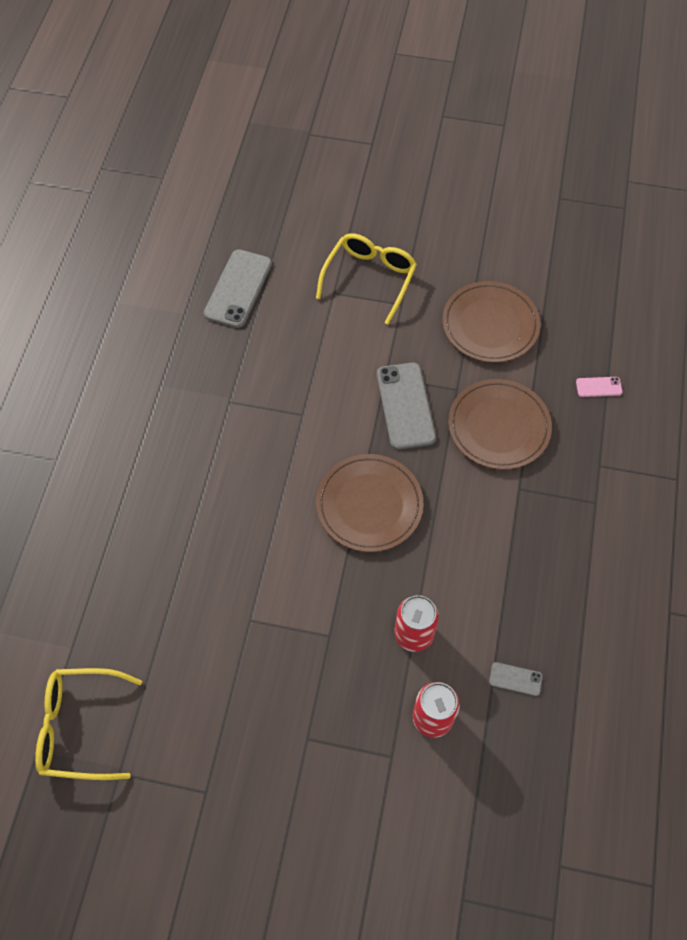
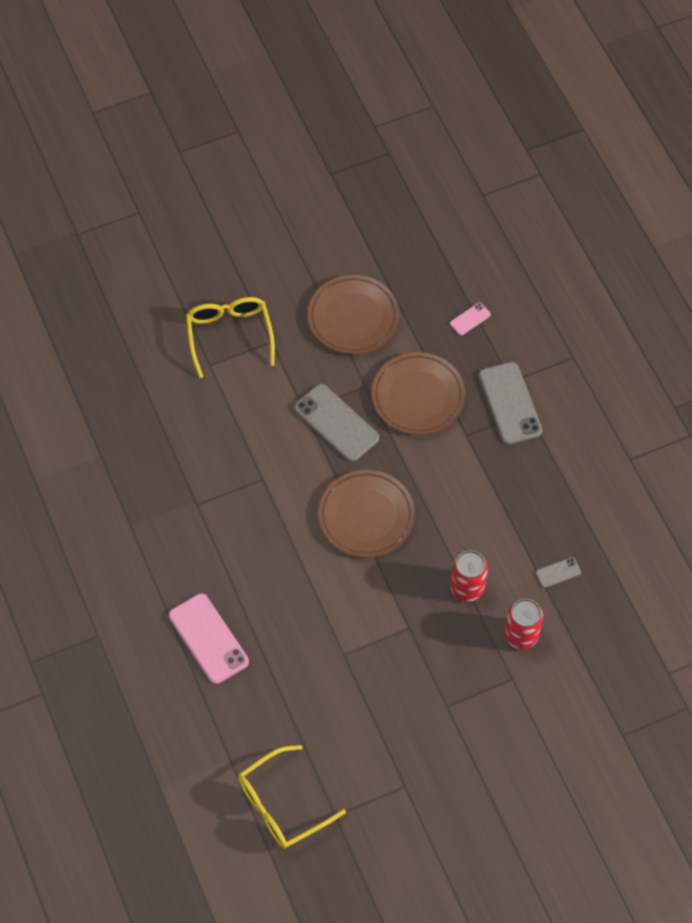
camera: 35 degrees left, 0 degrees up
(143, 525) = (208, 639): none -> pink phone
(238, 289) = (128, 408): grey phone -> grey phone (510, 403)

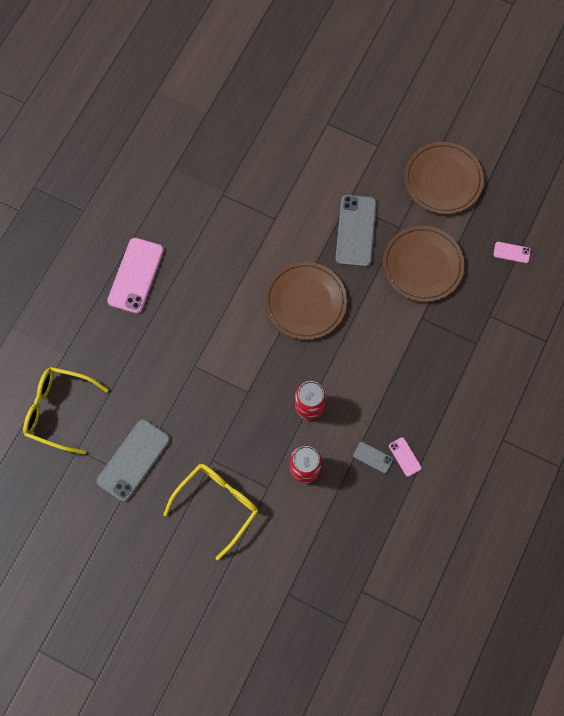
camera: 50 degrees right, 10 degrees up
(229, 335) = (359, 117): yellow glasses -> yellow glasses (217, 504)
(510, 403) = (472, 327): grey phone -> grey phone (133, 460)
(579, 547) = (405, 457): none -> pink phone

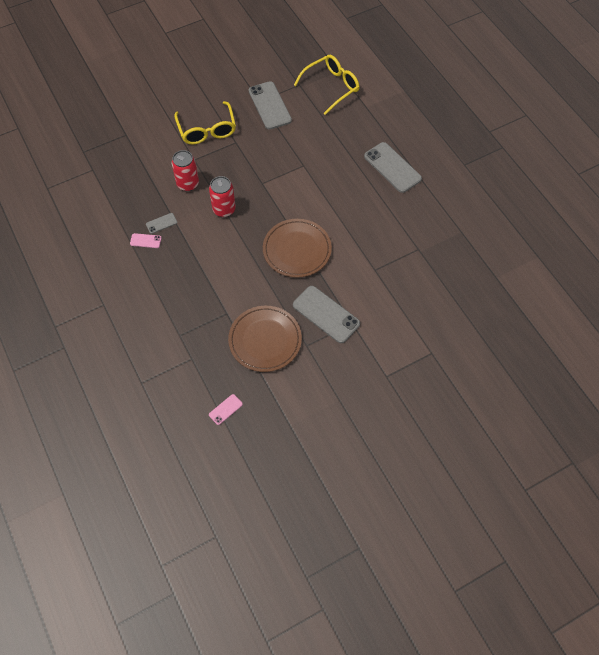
camera: 125 degrees right, 10 degrees down
(136, 275) = (392, 167): pink phone -> grey phone
(443, 180) = (322, 403): brown plate -> none

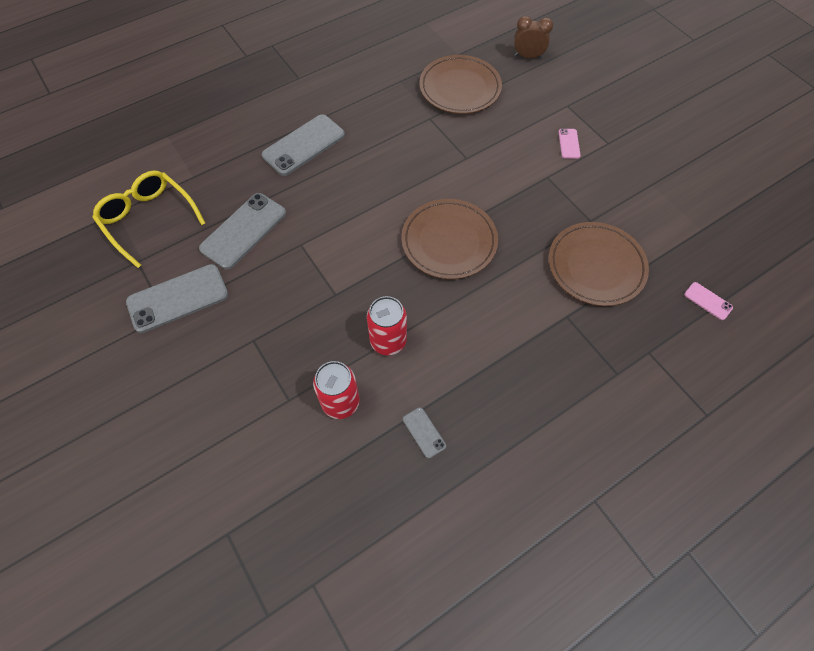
camera: 95 degrees left, 0 degrees up
(145, 241) = (461, 452): pink phone -> pink phone (569, 144)
(207, 130) = (224, 387): yellow glasses -> none
(326, 314) = (541, 203): grey phone -> grey phone (243, 231)
(453, 274) = (460, 88): none -> brown plate
(494, 332) = (528, 56): none -> brown clock

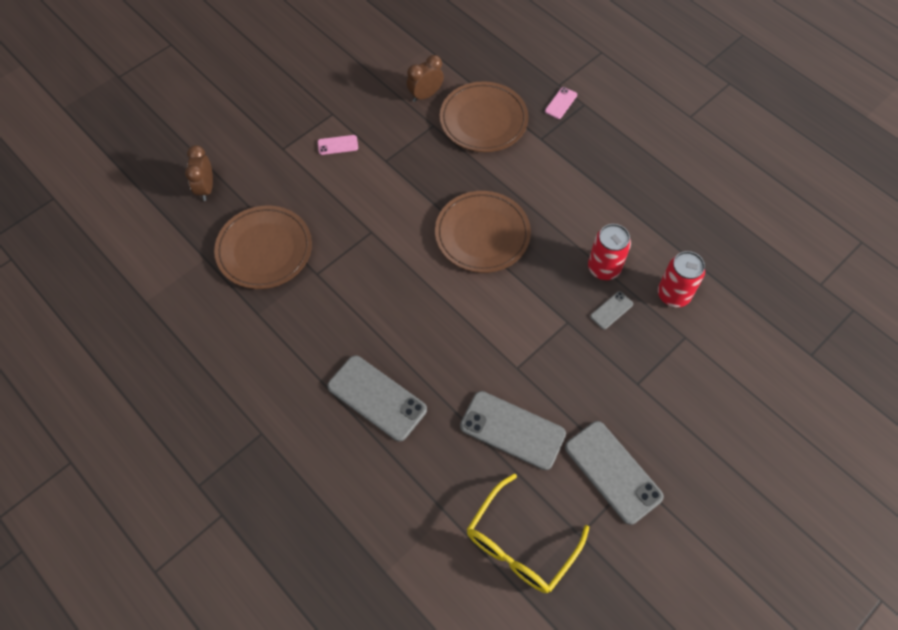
camera: 100 degrees left, 0 degrees up
(424, 432) = (678, 228): grey phone -> grey phone (611, 310)
(632, 219) = (425, 95): none -> brown clock
(708, 301) = (500, 47): pink phone -> pink phone (561, 103)

